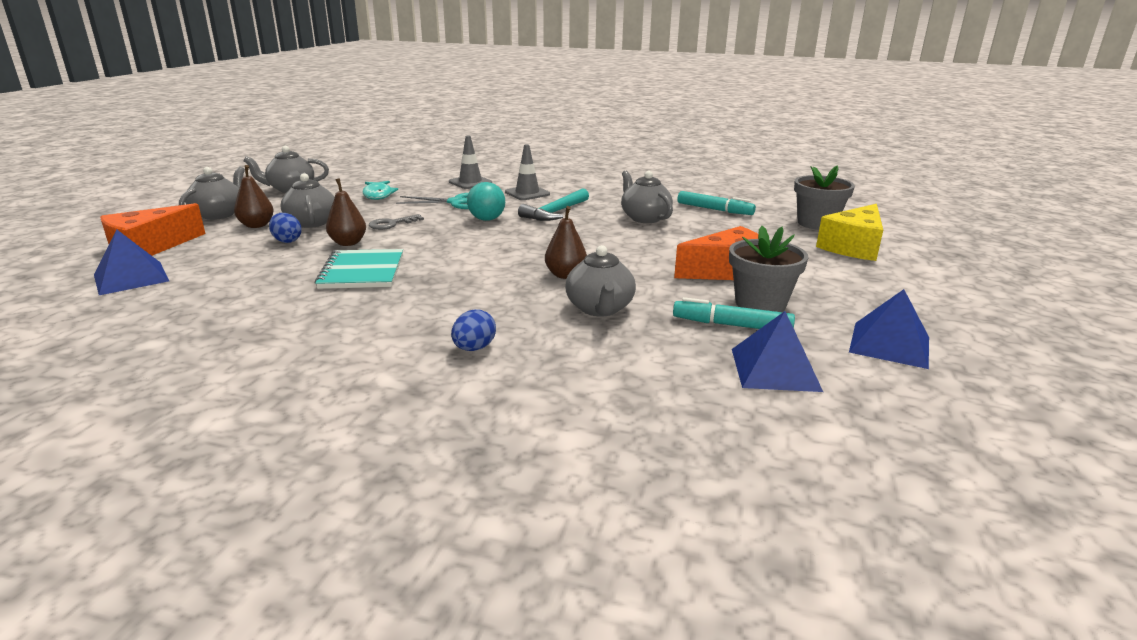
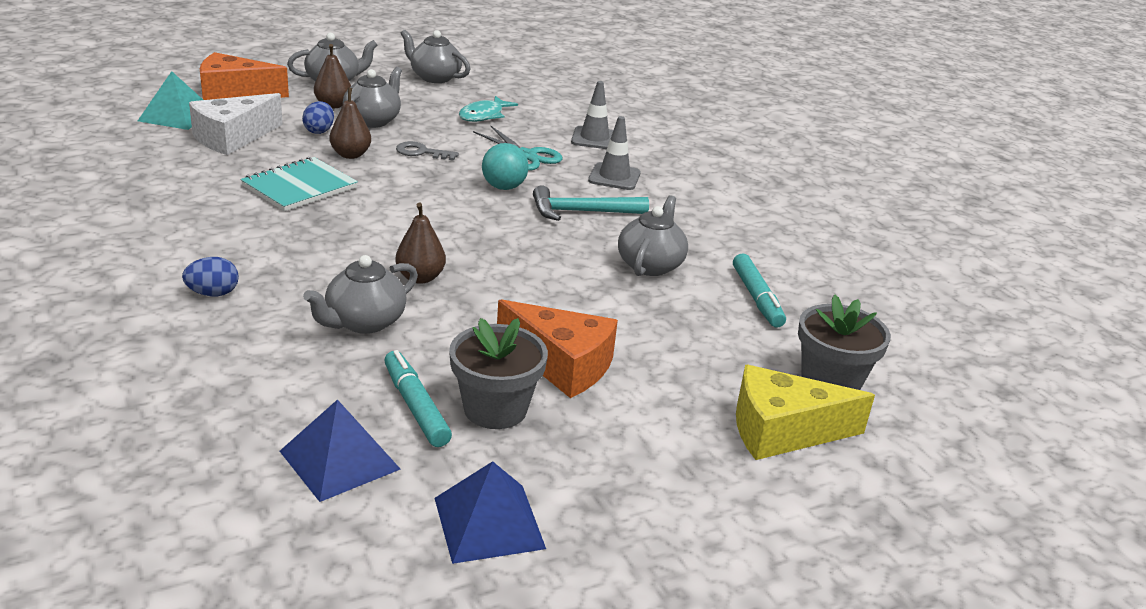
camera: 45 degrees right, 5 degrees up
(131, 278) = (177, 115): blue pyramid -> turquoise pyramid
(226, 270) = (232, 138): none -> white cheese

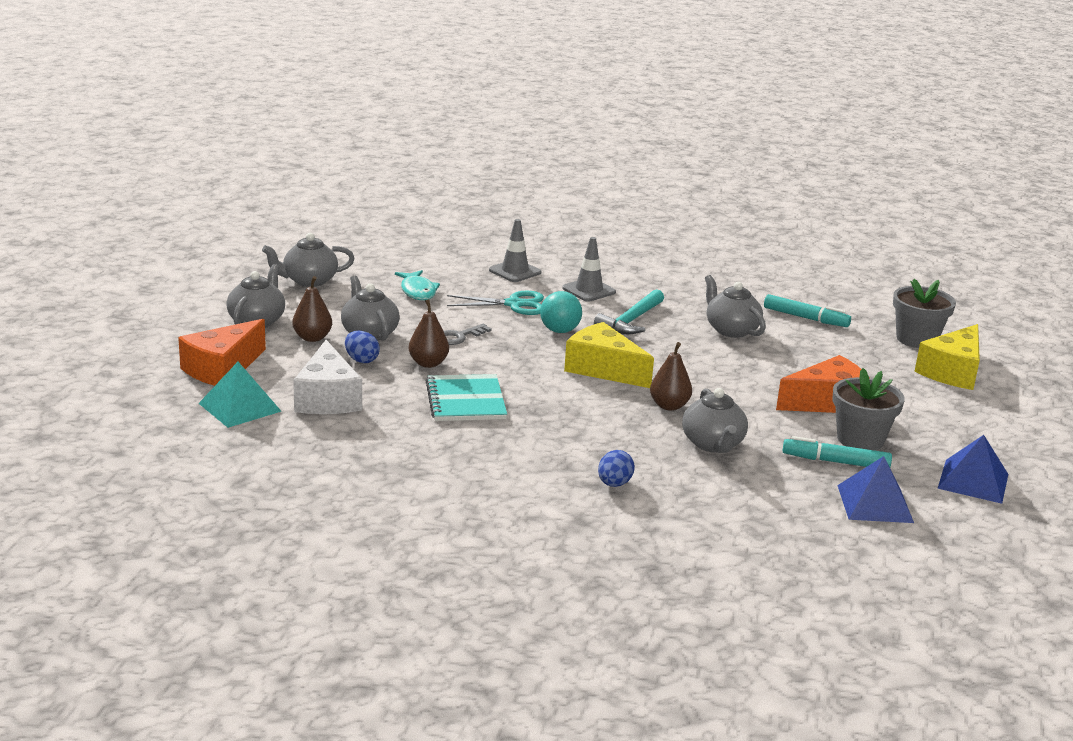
camera: 50 degrees left, 5 degrees down
(453, 226) = (603, 369): none -> yellow cheese

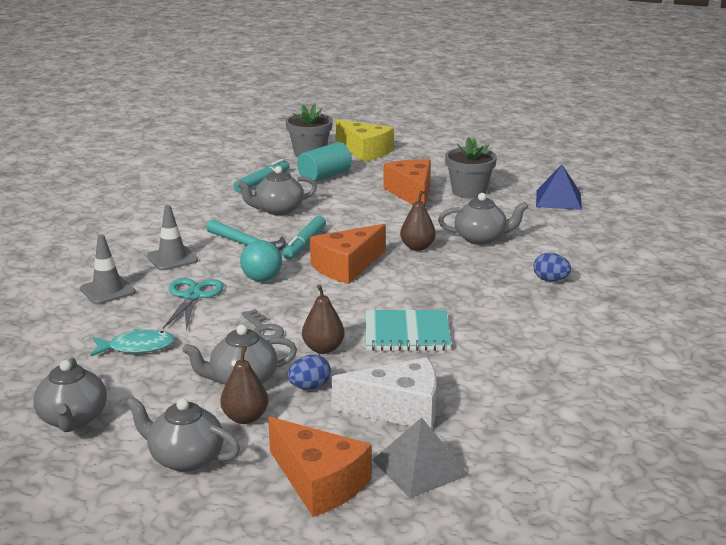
camera: 80 degrees left, 0 degrees up
(240, 407) = (420, 467): turquoise pyramid -> grey pyramid
(603, 369) = (346, 267): yellow cheese -> orange cheese
(835, 462) = (502, 203): turquoise marker -> turquoise marker (304, 244)
(847, 350) = (324, 176): none -> turquoise cylinder
(973, 481) = (522, 169): blue pyramid -> none

